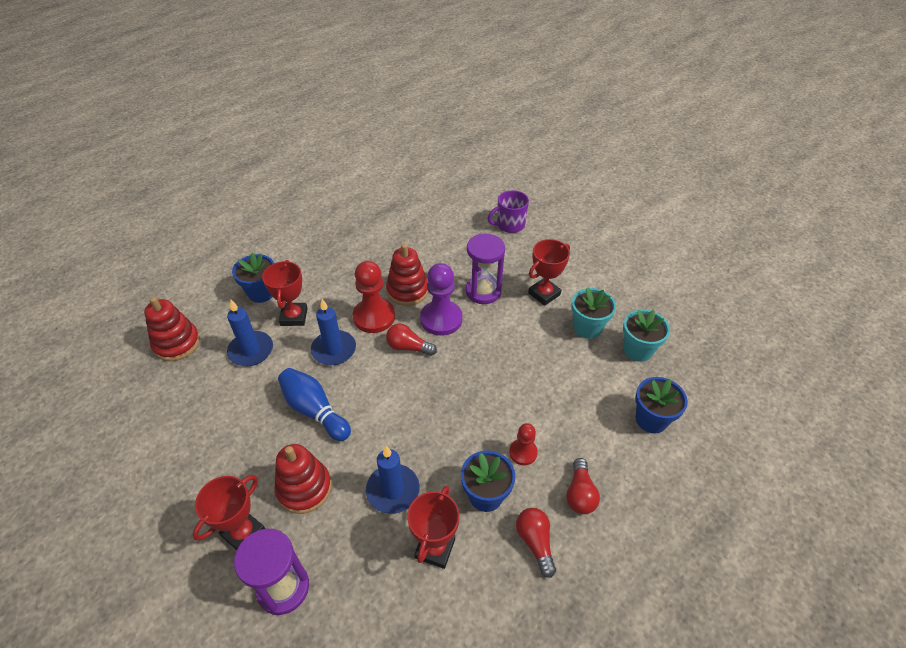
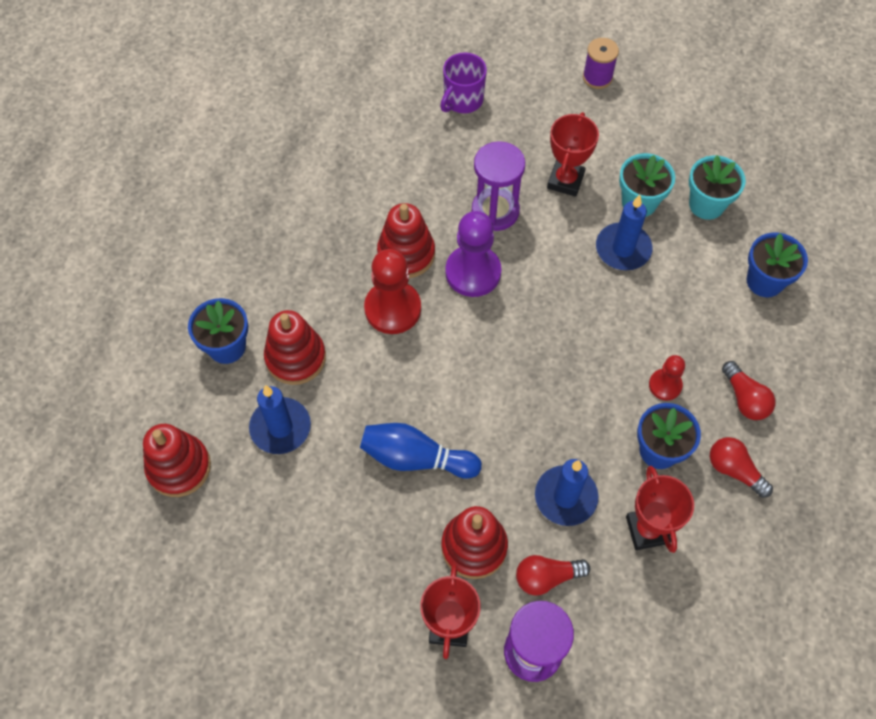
camera: 30 degrees left, 15 degrees up
(294, 317) = (295, 358): red trophy -> red stacking toy
(334, 350) = (378, 375): blue candle -> blue candle (623, 249)
(408, 347) = (462, 327): red light bulb -> red light bulb (546, 577)
(609, 246) = (597, 77): none -> purple spool

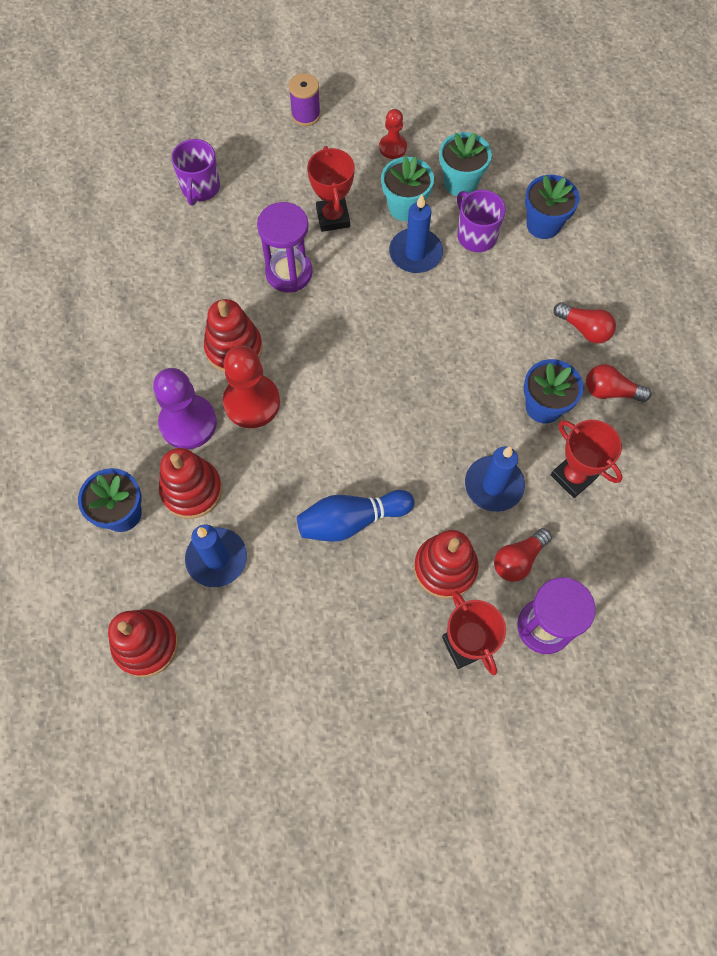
camera: 30 degrees left, 5 degrees up
(473, 272) = (302, 335): purple pawn -> purple pawn (188, 423)
(665, 385) = (516, 350): red pawn -> red pawn (392, 147)
(691, 260) = (476, 235): none -> purple mug

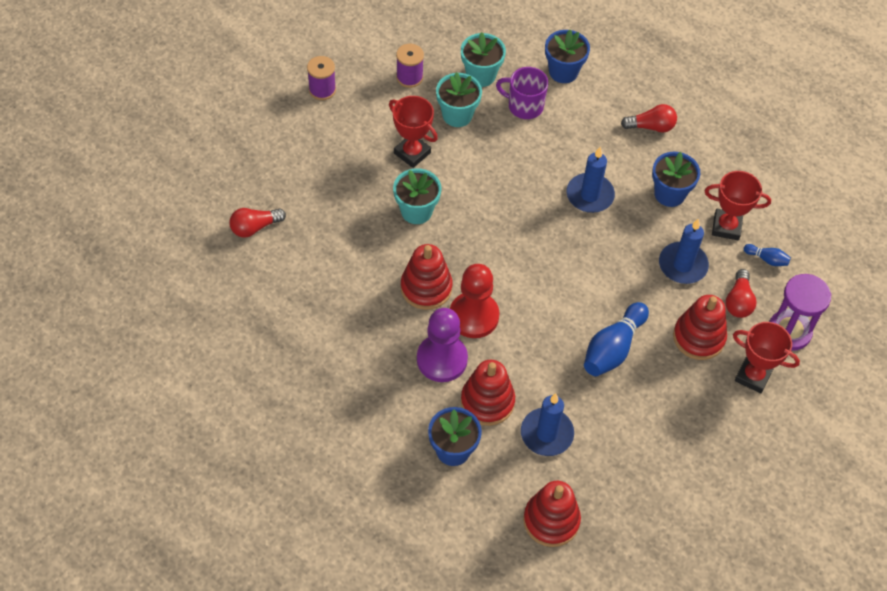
camera: 40 degrees left, 10 degrees down
(200, 188) = (292, 190): purple mug -> none
(289, 273) = (416, 211): purple hourglass -> turquoise flower pot
(392, 147) = (409, 77): red pawn -> purple spool
(415, 253) = (494, 143): blue candle -> blue candle (590, 195)
(587, 536) = (767, 259): none -> blue bowling pin
(610, 391) = (702, 157): red light bulb -> red light bulb (255, 227)

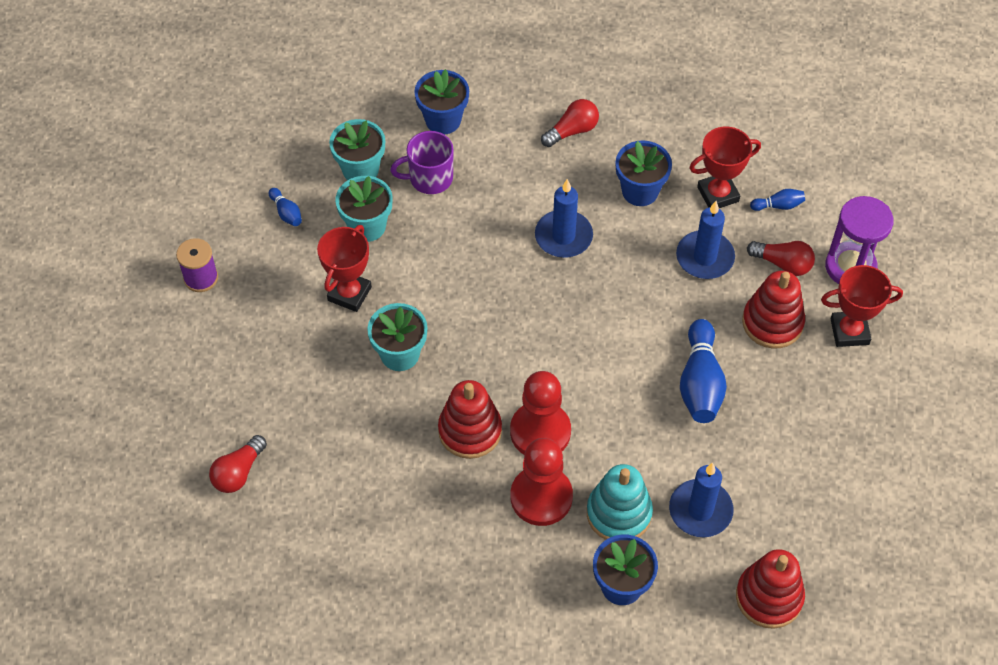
camera: 30 degrees left, 0 degrees up
(409, 77) = (286, 213): purple spool -> blue bowling pin
(412, 153) = (349, 293): red trophy -> red trophy turned 75 degrees counterclockwise
(442, 359) = (541, 497): purple pawn -> red pawn
(487, 401) = (619, 513): red stacking toy -> turquoise stacking toy
(738, 301) = (783, 264): red light bulb -> red light bulb turned 45 degrees counterclockwise

